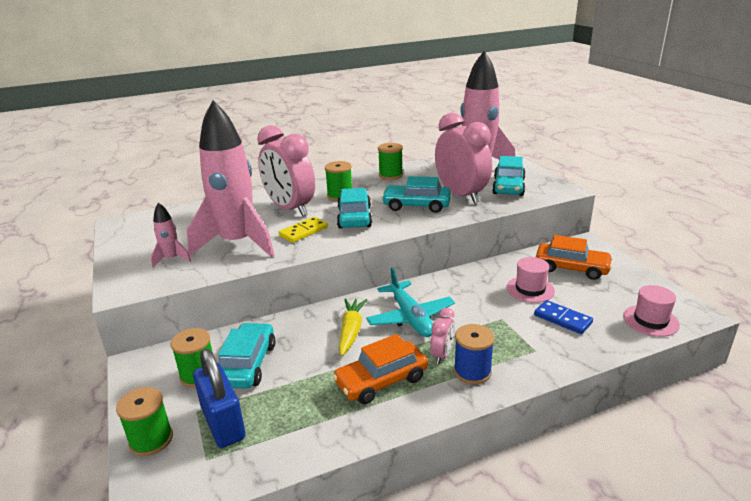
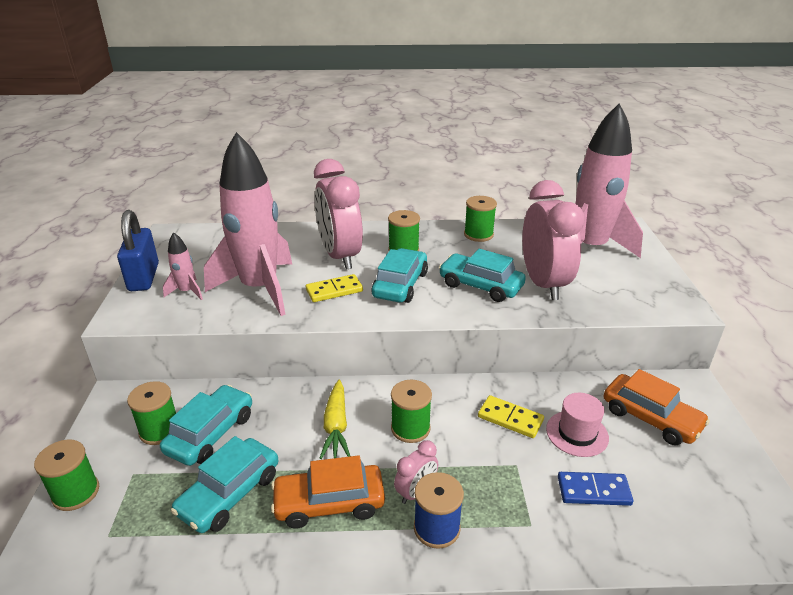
camera: 20 degrees right, 5 degrees up
(223, 423) = (147, 498): blue padlock -> blue padlock (144, 277)
(351, 331) = (336, 426): yellow carrot -> yellow carrot turned 150 degrees clockwise
(410, 317) = (410, 428): turquoise plane -> green spool
(479, 293) = (510, 419): none -> yellow domino
(508, 187) = (612, 285): turquoise car -> turquoise car (230, 494)
(562, 319) = (593, 491): blue domino -> blue domino turned 60 degrees counterclockwise
(650, 320) = (715, 533): pink hat -> none

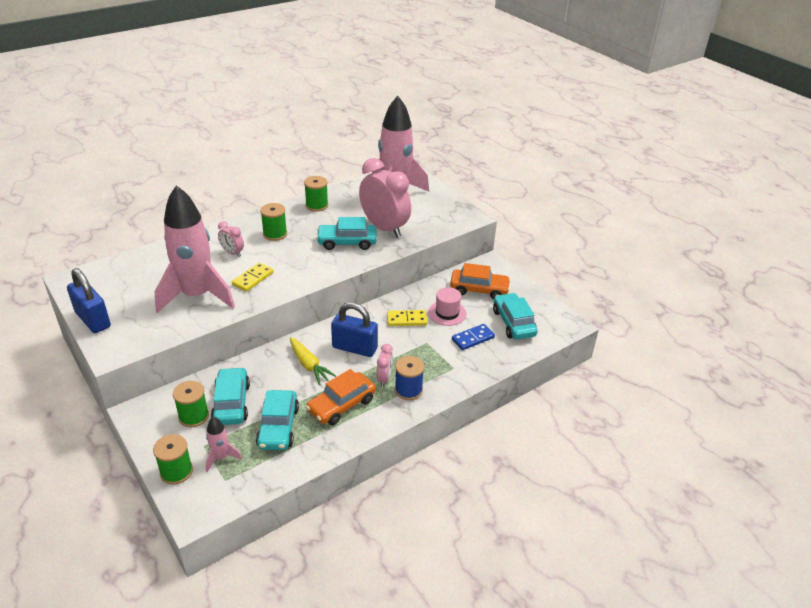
camera: 35 degrees left, 5 degrees up
(187, 292) = (143, 317): pink rocket -> pink rocket (221, 458)
(340, 256) = (232, 253): pink clock -> pink clock, size x0.45
(400, 285) = (294, 259): turquoise car -> turquoise car (513, 323)
(410, 428) = (354, 348): green spool -> blue padlock

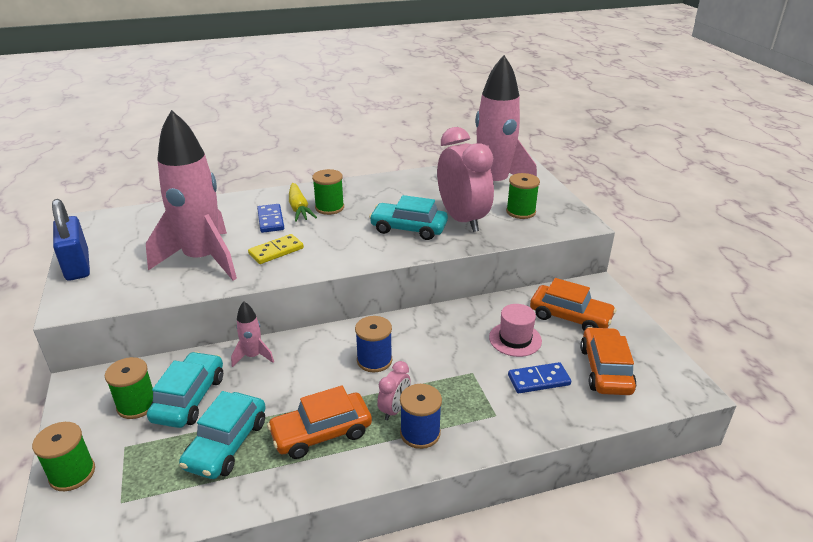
camera: 20 degrees right, 5 degrees down
(221, 458) = (135, 469): pink rocket -> pink rocket (253, 356)
(232, 253) = (270, 220): pink clock -> blue domino
(309, 365) = (307, 370): yellow carrot -> yellow carrot (299, 208)
(317, 205) = (393, 185): green spool -> green spool (520, 212)
(354, 348) = (374, 360): blue padlock -> blue spool
(407, 320) = (457, 337): yellow domino -> none
(513, 323) = (605, 370): turquoise car -> orange car

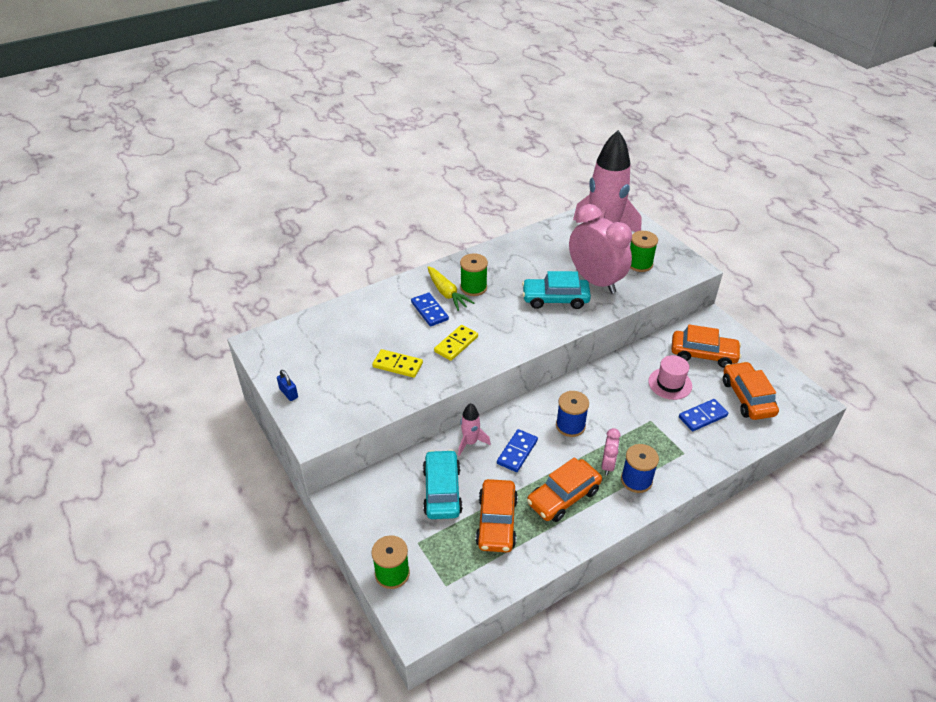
camera: 15 degrees left, 10 degrees up
(77, 266) = (288, 393): blue padlock -> blue padlock, size x0.46
(137, 405) = (403, 506): green spool -> none
(203, 259) = (397, 365): pink rocket -> yellow domino
(227, 444) = (497, 522): turquoise car -> orange car
(298, 375) = (517, 452): none -> blue domino

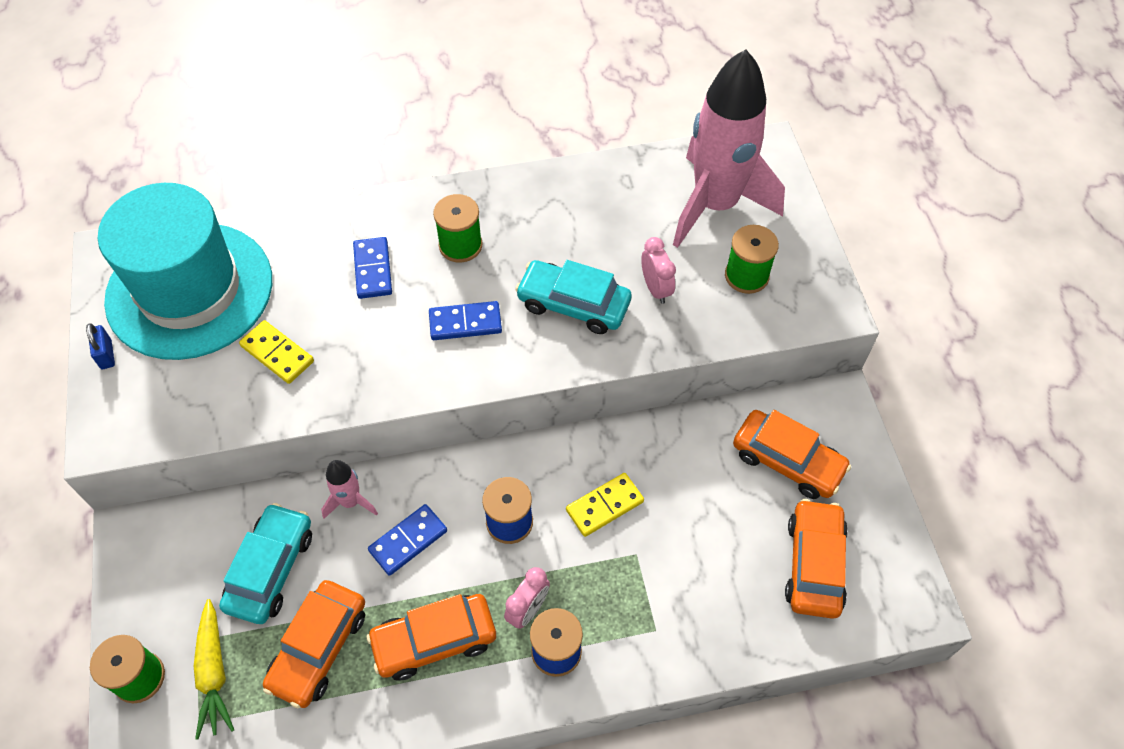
camera: 20 degrees right, 15 degrees up
(322, 348) = (189, 290): none -> turquoise hat
(447, 293) = (415, 244): yellow carrot -> yellow carrot (214, 673)
(456, 344) = (380, 343): yellow domino -> yellow domino (604, 506)
(595, 281) = (656, 289): pink clock -> pink clock, size x0.45
(670, 383) = (703, 498): pink hat -> none
(702, 416) = (721, 575): blue domino -> blue domino (465, 323)

